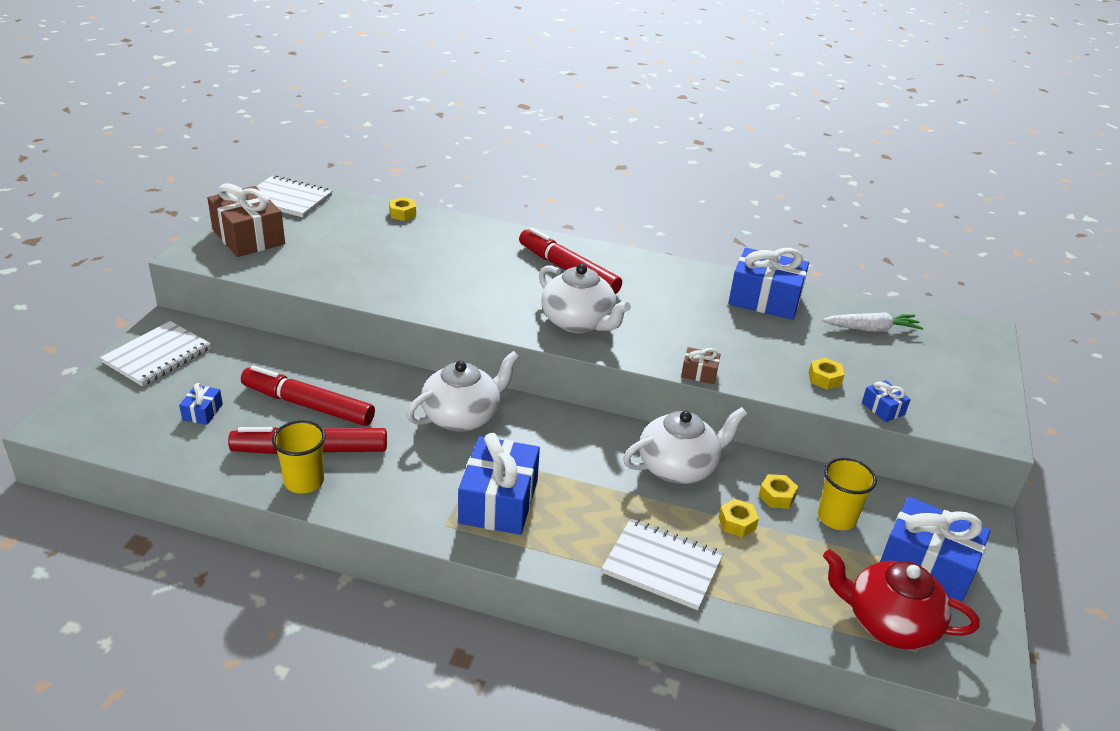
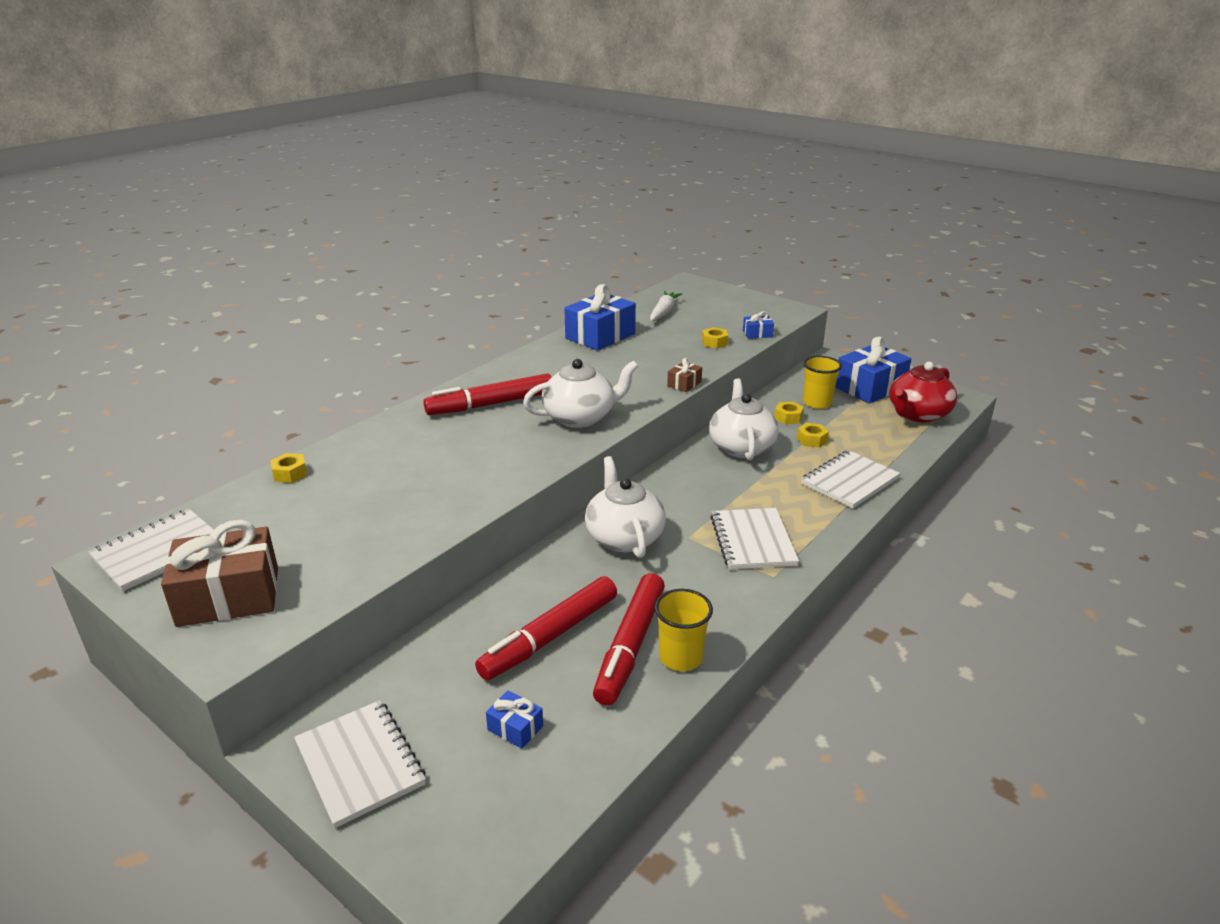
camera: 65 degrees left, 5 degrees down
(498, 501) = (752, 541): blue gift -> white notebook

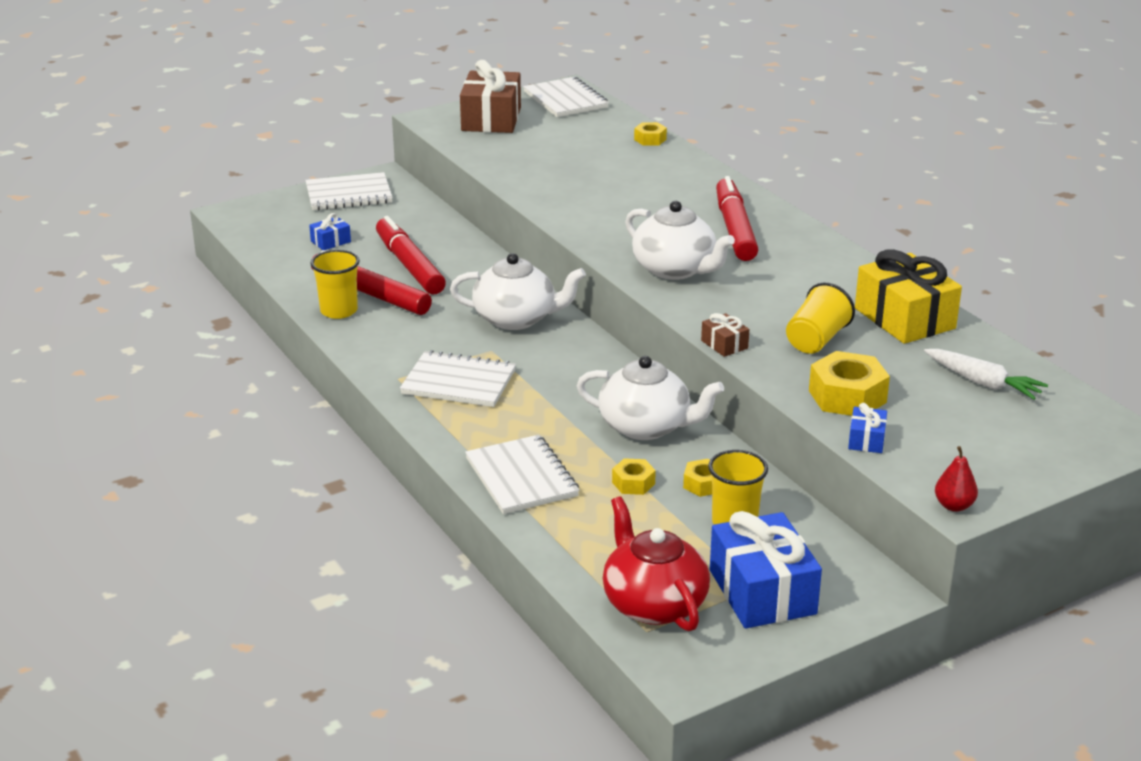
camera: 110 degrees right, 0 degrees up
(580, 417) = (675, 269): white teapot -> white teapot turned 45 degrees counterclockwise
(600, 336) = (904, 318): blue gift -> yellow gift
(652, 357) = (816, 340): none -> yellow cup
(714, 342) = (847, 396): yellow nut -> yellow nut, size x1.83
(797, 311) = (954, 506): none -> red pear

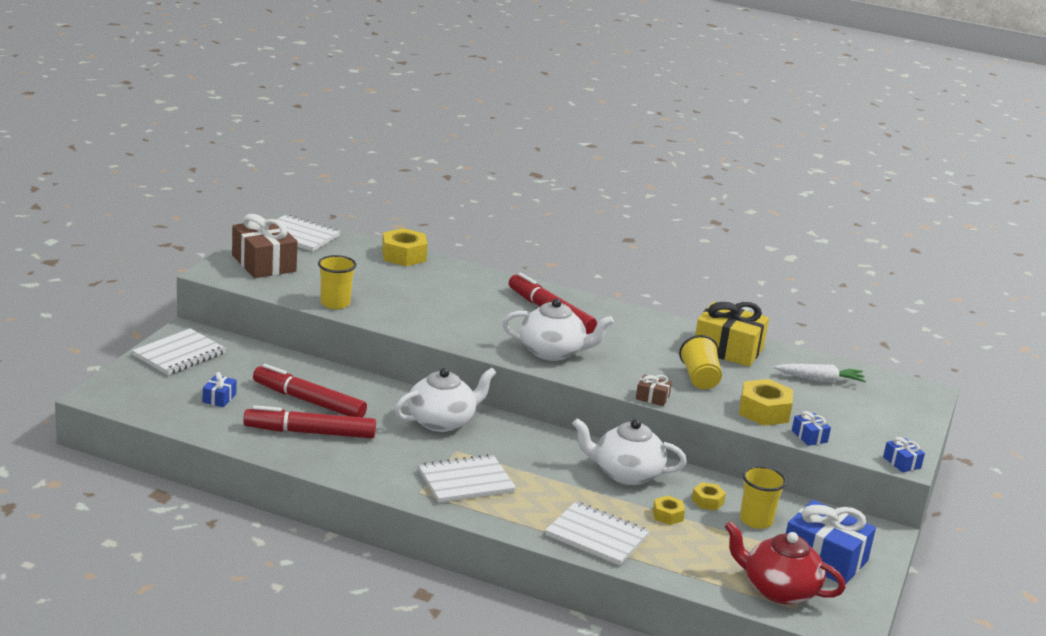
camera: 40 degrees left, 5 degrees down
(339, 311) = (304, 453): yellow cup -> yellow cup (335, 303)
(646, 426) = (626, 474): white teapot -> white teapot turned 150 degrees counterclockwise
(650, 139) = (403, 255): yellow nut -> yellow nut, size x1.83
(954, 506) = (901, 462): red pear -> blue gift

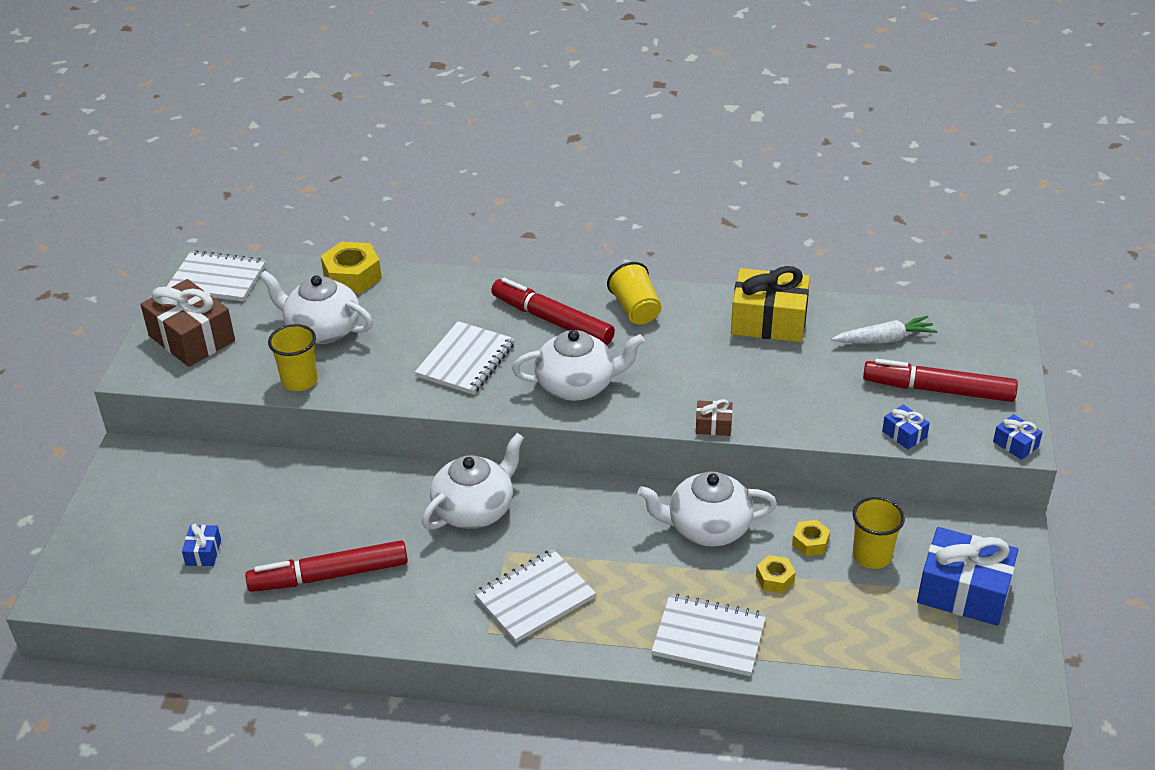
camera: 10 degrees left, 15 degrees up
(179, 354) = (131, 494): white notebook -> white notebook (465, 360)
(308, 401) = (310, 525): red marker -> red marker (938, 390)
(366, 279) = (322, 329): none -> white teapot
(699, 378) = (754, 378): yellow cup -> yellow cup (635, 309)
(764, 411) = (842, 409): yellow nut -> none
(778, 590) = (932, 656): red teapot -> none

